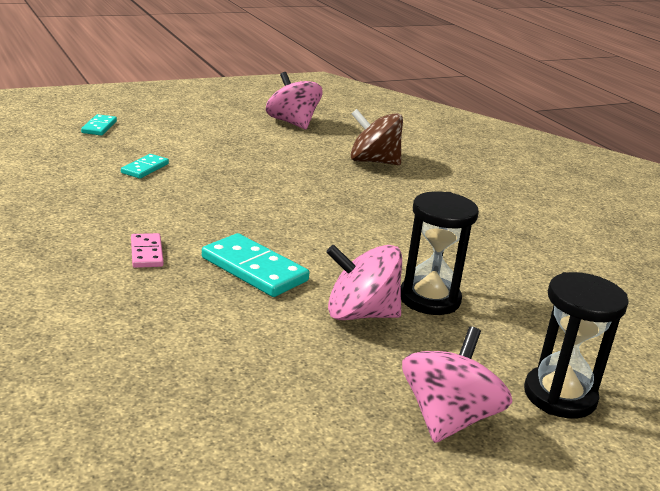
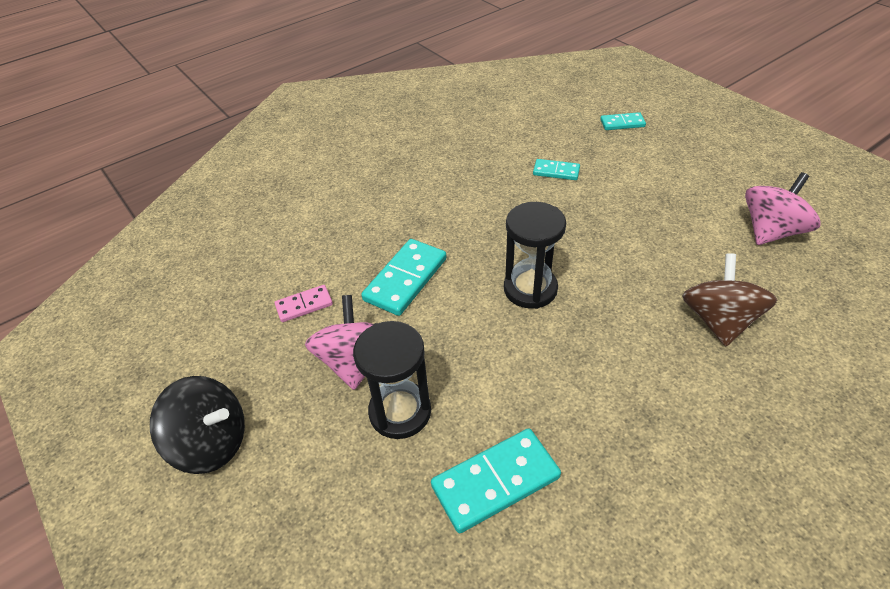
camera: 85 degrees right, 20 degrees up
(146, 253) = (405, 216): pink domino -> pink domino (304, 305)
(448, 418) = (211, 442): pink spinning top -> black spinning top
(505, 269) = (495, 481): none -> turquoise domino
(560, 396) = (251, 537): black hourglass -> black hourglass (530, 289)

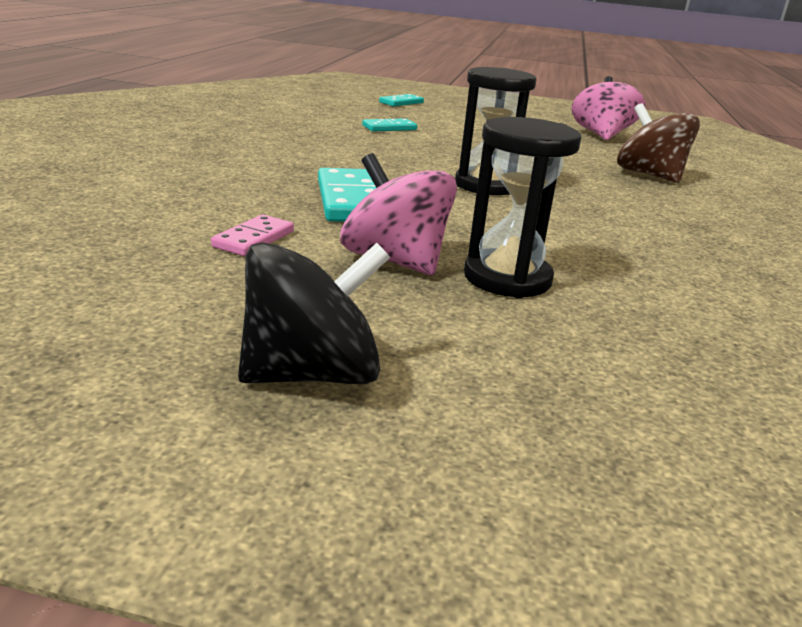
camera: 45 degrees left, 20 degrees down
(495, 481) = (672, 291): turquoise domino -> none

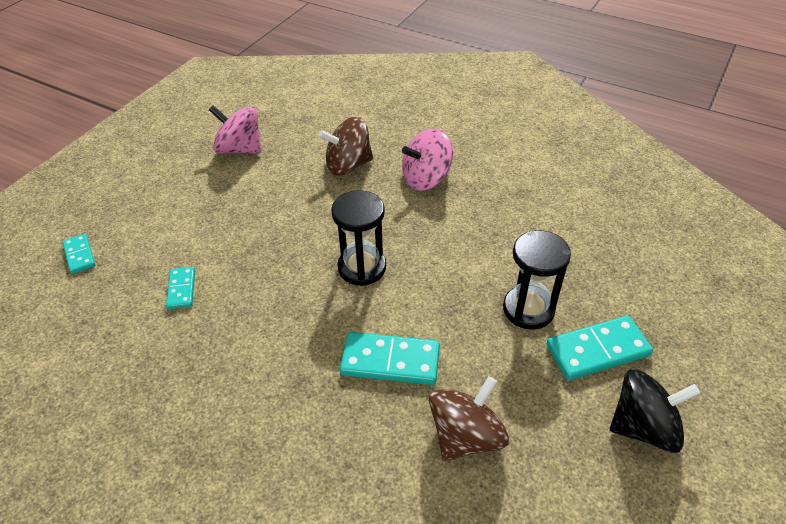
camera: 70 degrees left, 20 degrees up
(253, 239) = (466, 436): pink domino -> brown spinning top
(311, 374) = (643, 427): black spinning top -> black spinning top turned 90 degrees clockwise
(395, 261) = (503, 359): pink spinning top -> pink spinning top (426, 179)
(463, 334) = (597, 350): none -> turquoise domino

